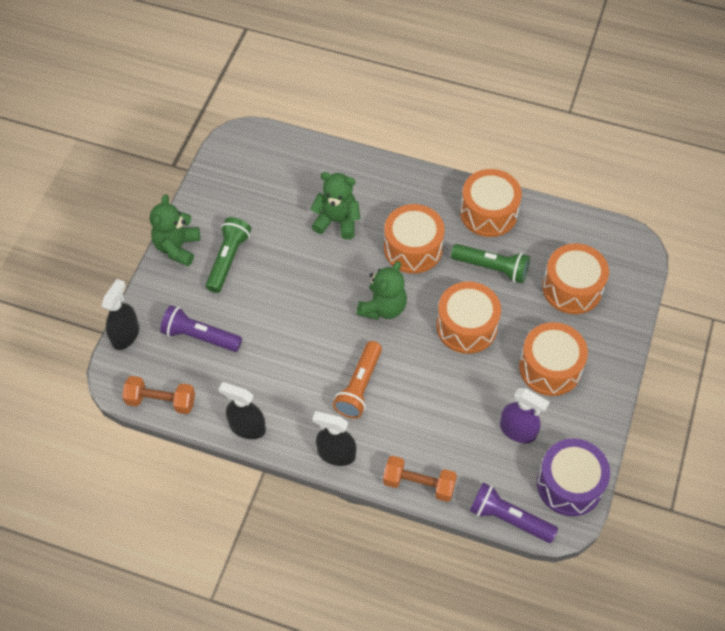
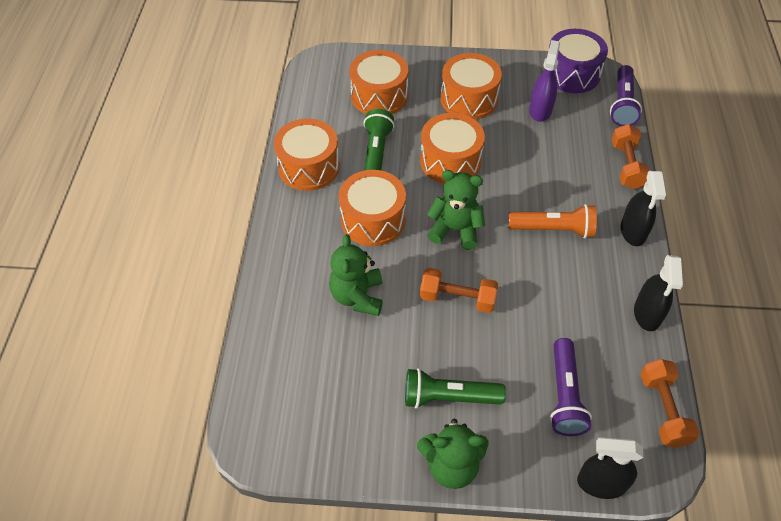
camera: 105 degrees left, 5 degrees down
(311, 289) = (457, 298): none -> orange dumbbell

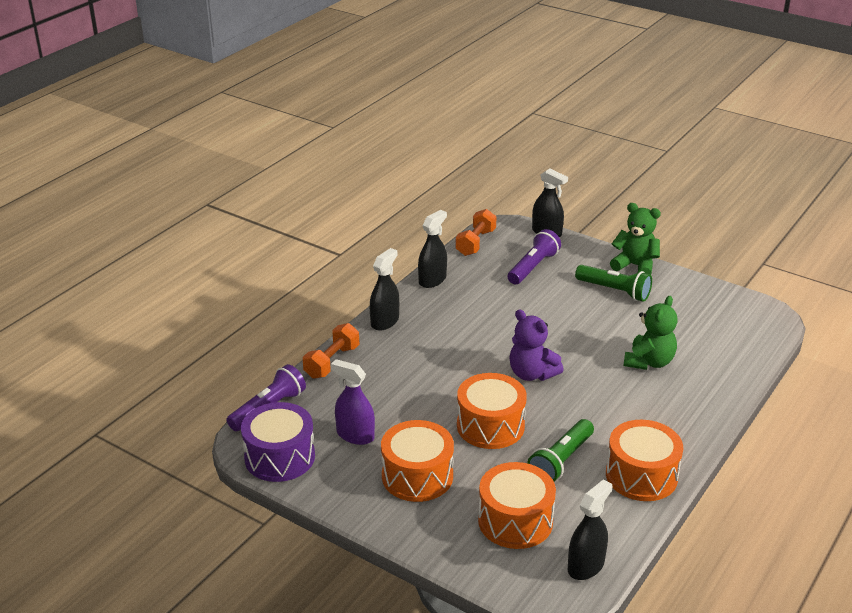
camera: 150 degrees left, 20 degrees down
(315, 86) = (586, 566): none -> black spray bottle
(373, 220) = (602, 407): orange drum -> none
(455, 230) = (532, 374): green teddy bear -> purple teddy bear
(457, 298) = (567, 333): orange dumbbell -> none
(540, 110) = (355, 435): purple spray bottle -> purple spray bottle turned 75 degrees clockwise
(553, 229) = (447, 345): orange flashlight -> none

